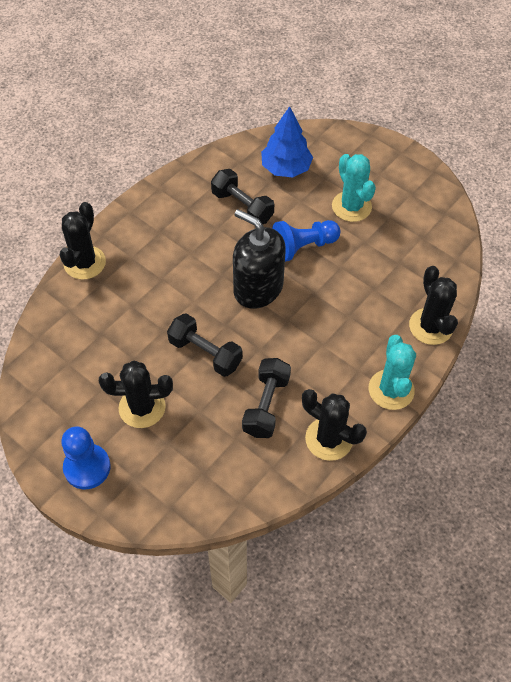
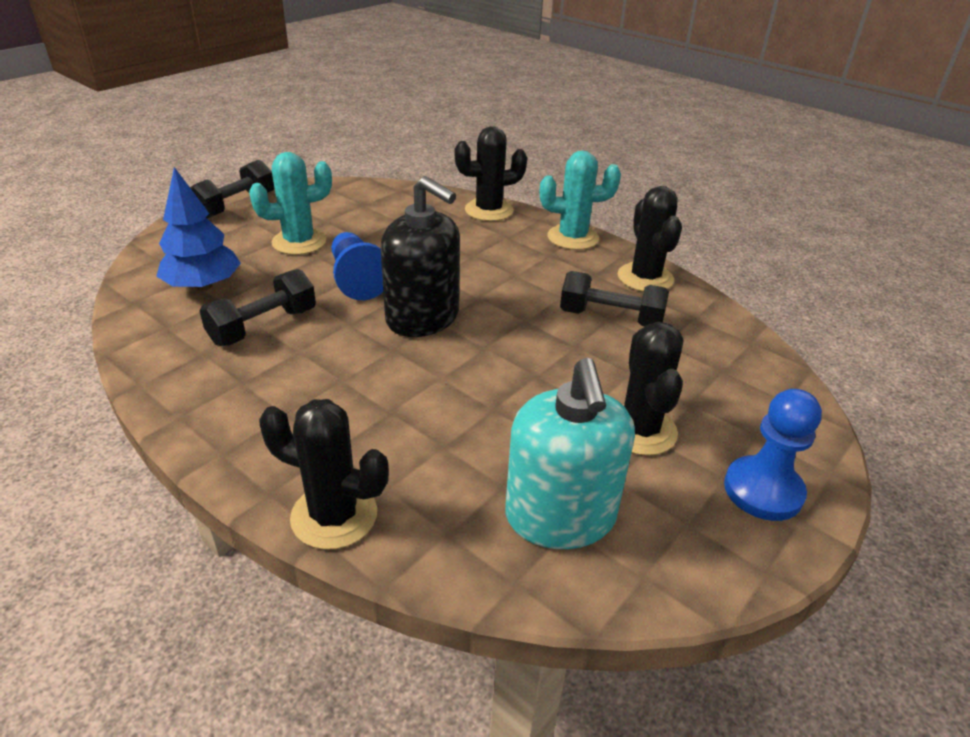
camera: 90 degrees left, 20 degrees down
(76, 359) = (560, 516): none -> turquoise soap dispenser
(205, 353) = (535, 366): black dumbbell -> black dumbbell (235, 206)
(258, 288) = (423, 318): black soap dispenser -> black soap dispenser turned 90 degrees counterclockwise
(329, 439) = (645, 278): black cactus -> black cactus turned 45 degrees counterclockwise

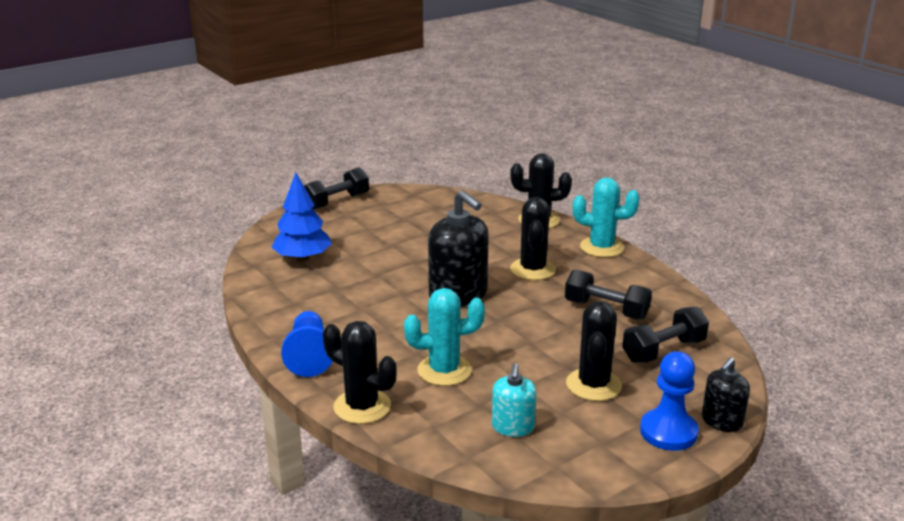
camera: 15 degrees right, 10 degrees down
(263, 326) = (340, 289): black dumbbell -> black dumbbell (663, 350)
(299, 242) = (379, 233): turquoise cactus -> turquoise cactus (444, 370)
(357, 279) = (416, 264): blue pawn -> blue pawn (309, 356)
(560, 516) = (513, 427): turquoise soap dispenser -> turquoise soap dispenser, size x0.55
(645, 278) = (649, 283): black cactus -> black cactus (533, 269)
(818, 463) = (721, 421): none -> black soap dispenser

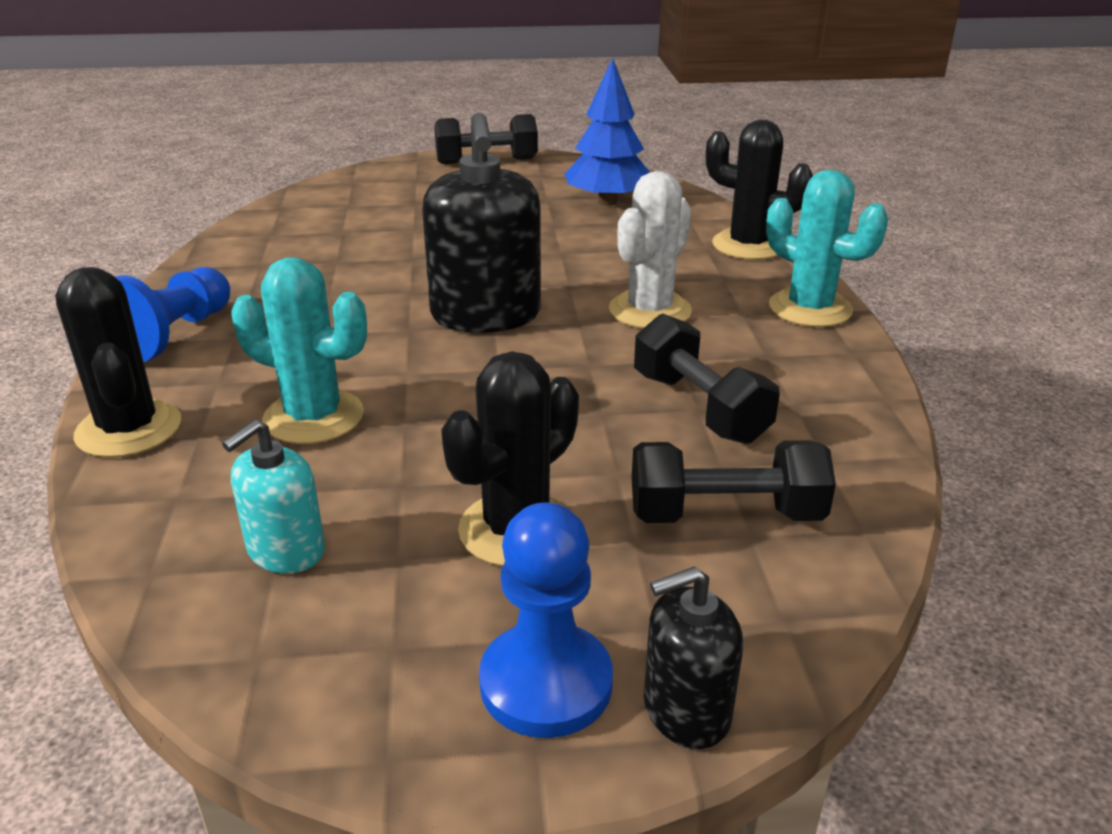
camera: 30 degrees right, 5 degrees up
(303, 258) = (349, 214): blue tree -> blue tree (607, 202)
(533, 269) = (650, 310): black cactus -> white cactus

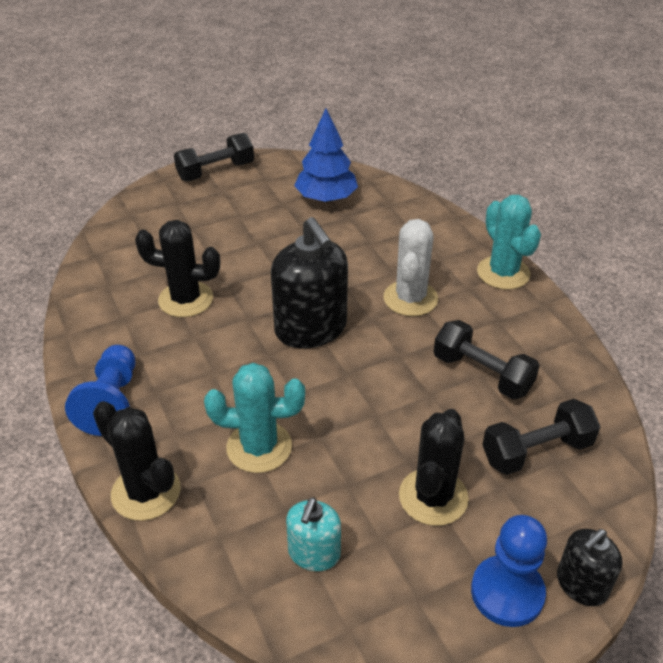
camera: 20 degrees left, 10 degrees up
(748, 245) = (439, 222): black cactus -> black cactus (186, 299)
(810, 308) = (503, 273): turquoise cactus -> turquoise cactus turned 45 degrees clockwise

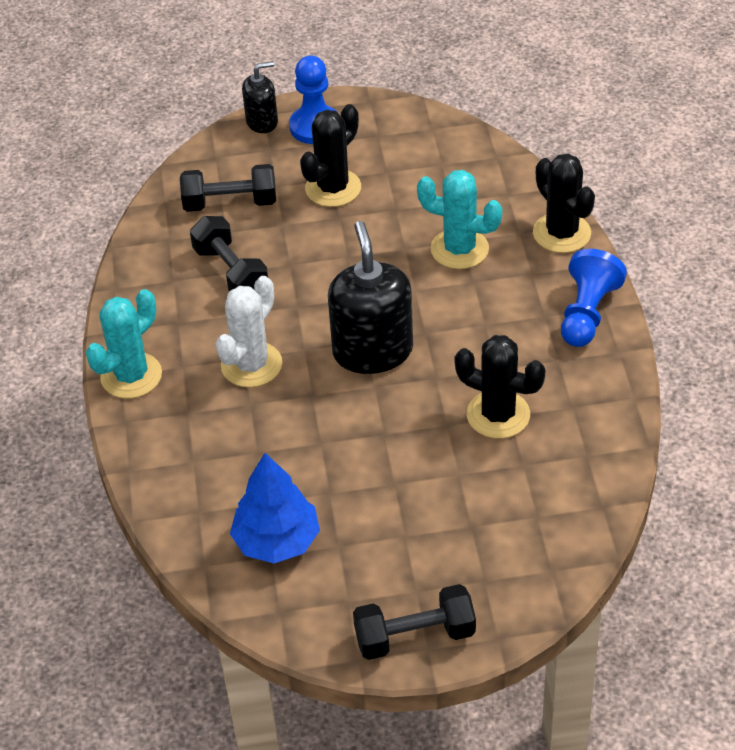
camera: 160 degrees left, 5 degrees up
(314, 553) = (440, 171): turquoise soap dispenser -> none
(503, 273) = (131, 376): turquoise cactus -> turquoise cactus turned 45 degrees clockwise

